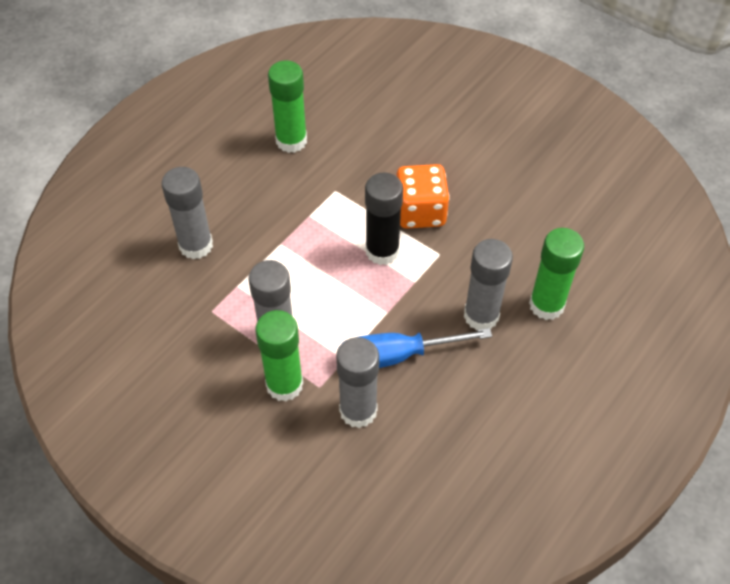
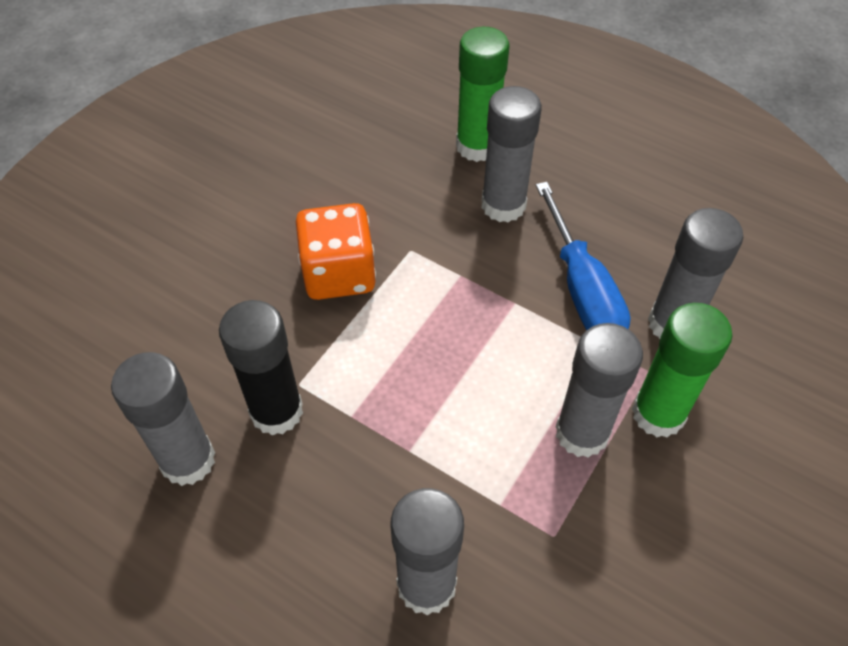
camera: 95 degrees left, 0 degrees up
(291, 141) = (188, 460): green glue stick -> grey glue stick
(382, 251) = (413, 314): black glue stick -> black glue stick (276, 411)

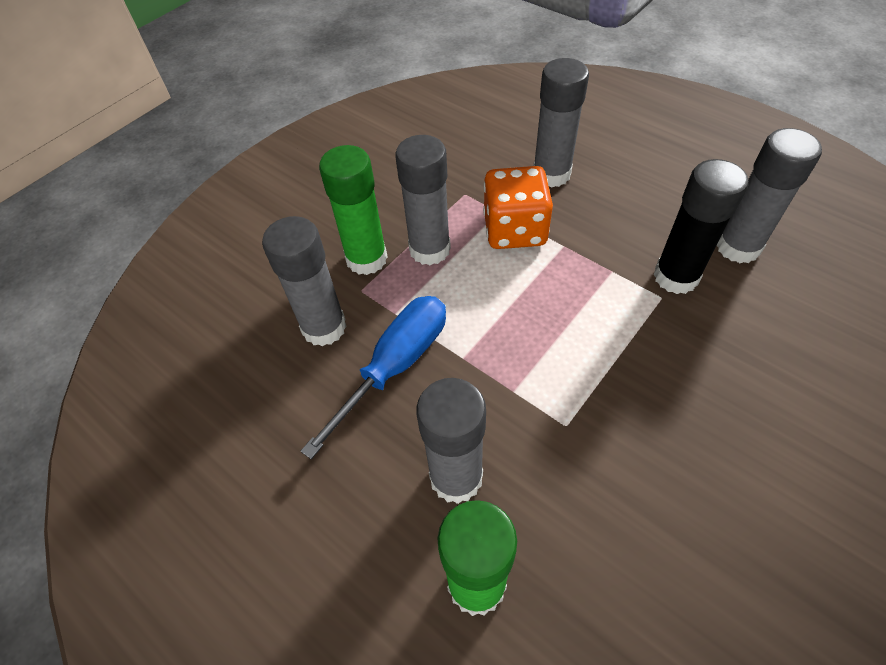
camera: 170 degrees left, 0 degrees up
(338, 274) = (642, 401): orange dice -> orange dice (515, 230)
(582, 289) = (395, 366): blue screwdriver -> blue screwdriver turned 45 degrees clockwise

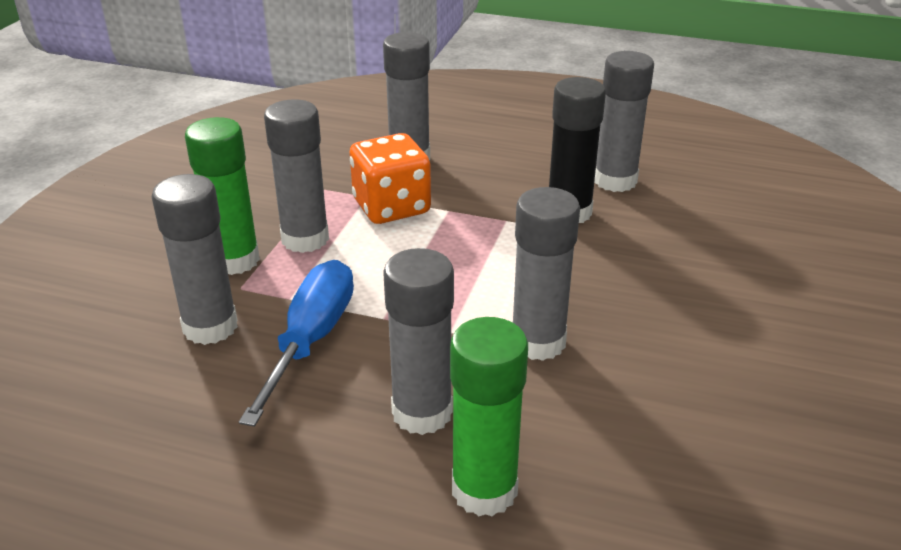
camera: 25 degrees left, 20 degrees down
(586, 429) = (538, 342): none -> grey glue stick

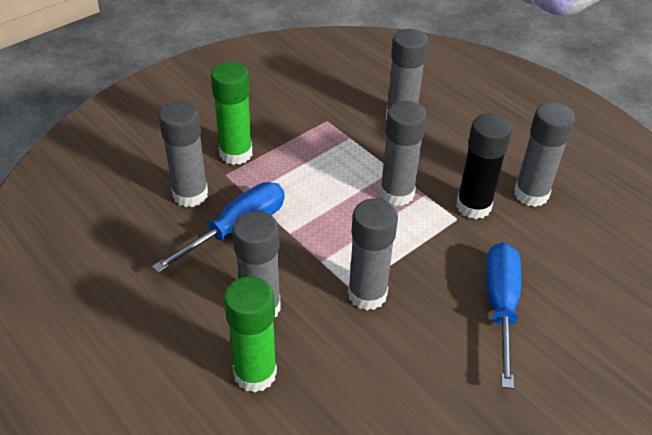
camera: 30 degrees right, 10 degrees up
(305, 239) = (287, 155): grey glue stick -> grey glue stick (397, 193)
(391, 207) = (358, 153): orange dice -> none
(689, 293) = (500, 307): none -> blue screwdriver

